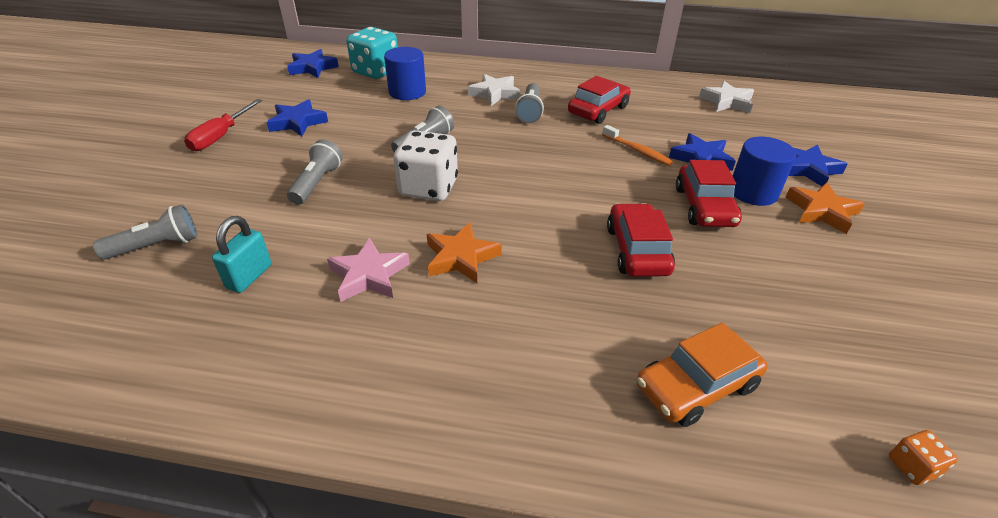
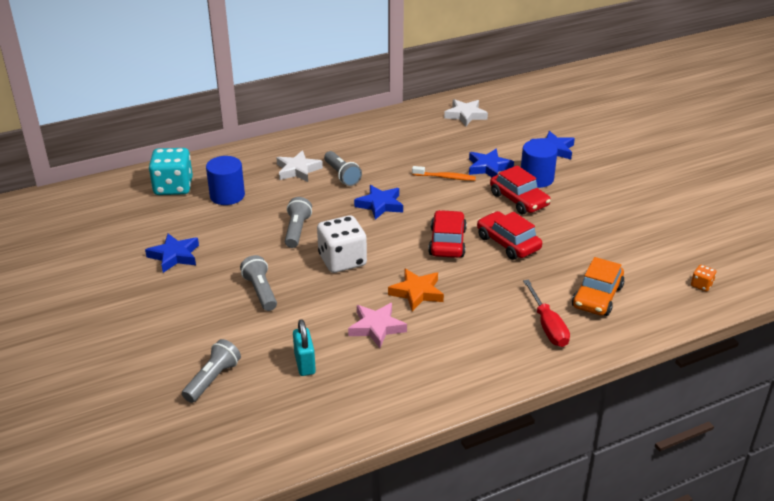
camera: 35 degrees left, 5 degrees down
(221, 136) = (128, 293): red screwdriver -> red screwdriver (547, 326)
(312, 68) = (110, 205): blue star -> blue star (380, 205)
(598, 110) = (388, 155): red car -> red car (447, 242)
(821, 211) = (581, 176): orange star -> none

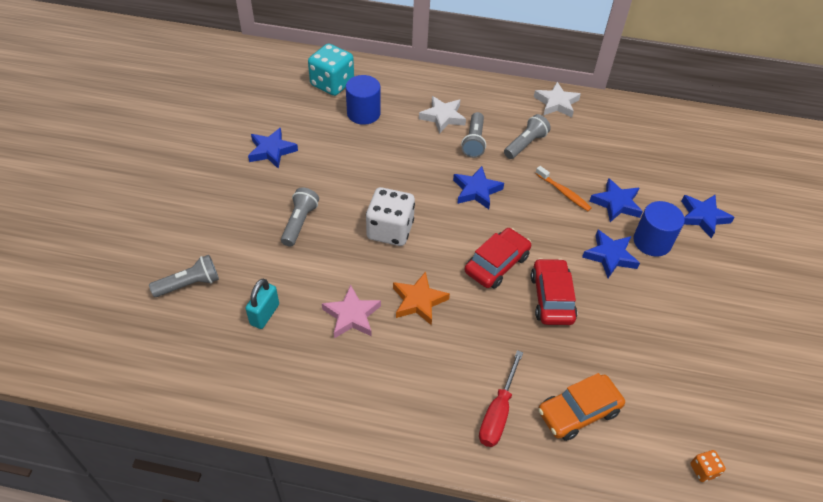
camera: 35 degrees right, 15 degrees up
(297, 230) = (383, 178): grey flashlight -> grey flashlight (525, 144)
(465, 115) = (651, 133): white star -> white star (556, 103)
(519, 200) = (610, 256): red car -> blue star

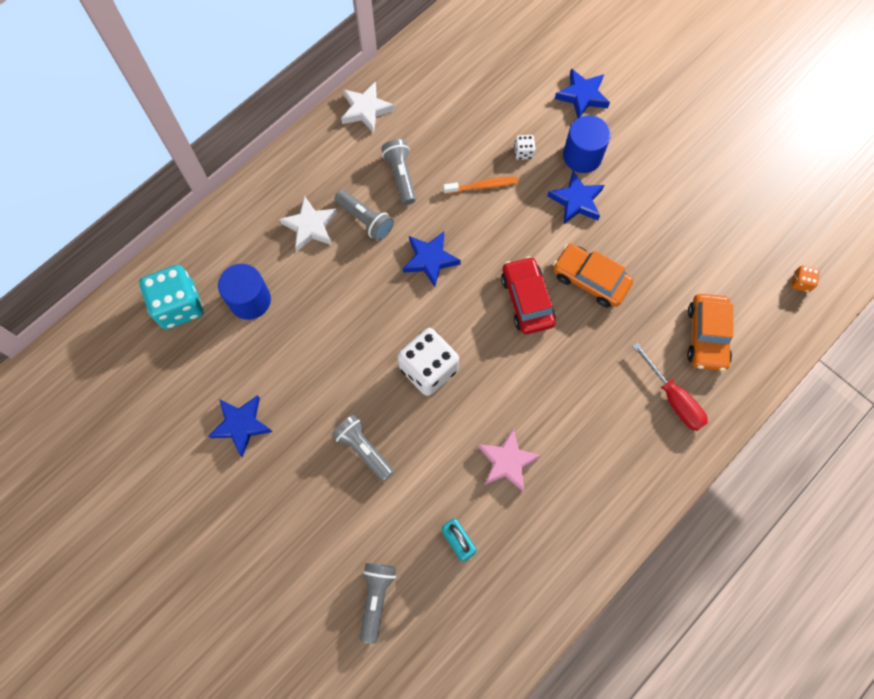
camera: 55 degrees left, 20 degrees up
(418, 301) = (526, 393): orange star -> none
(551, 298) = (590, 279): red car -> orange car
(616, 203) = (523, 152): blue star -> white dice

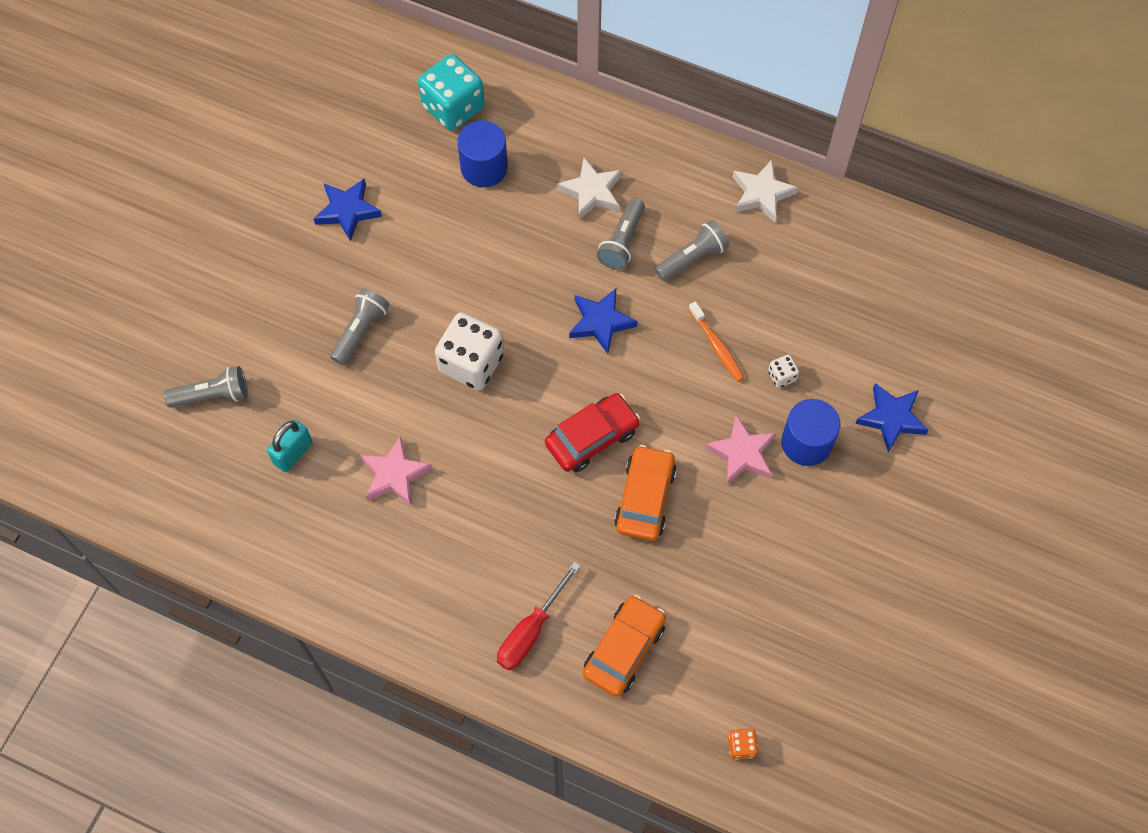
camera: 70 degrees right, 5 degrees down
(576, 201) = (742, 453): blue star -> pink star
(706, 336) = (624, 649): orange car -> orange car turned 135 degrees clockwise

